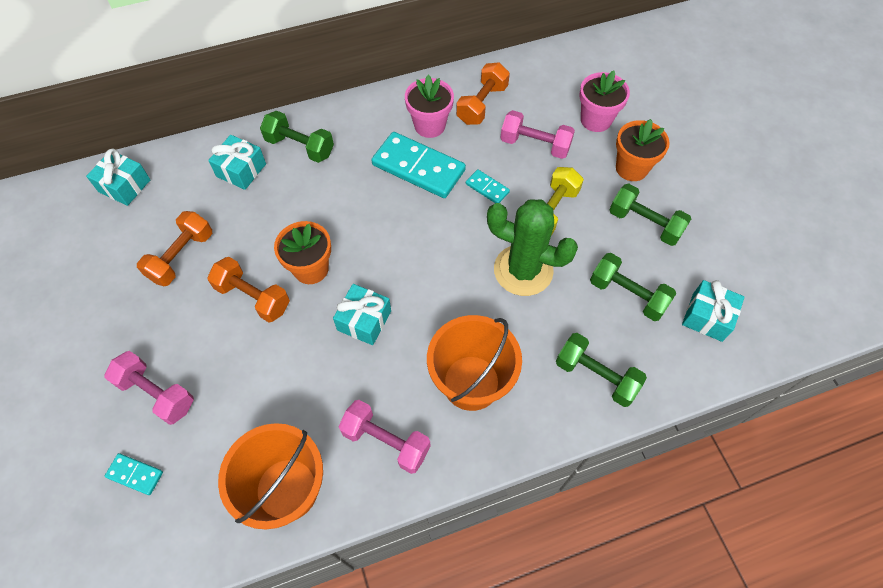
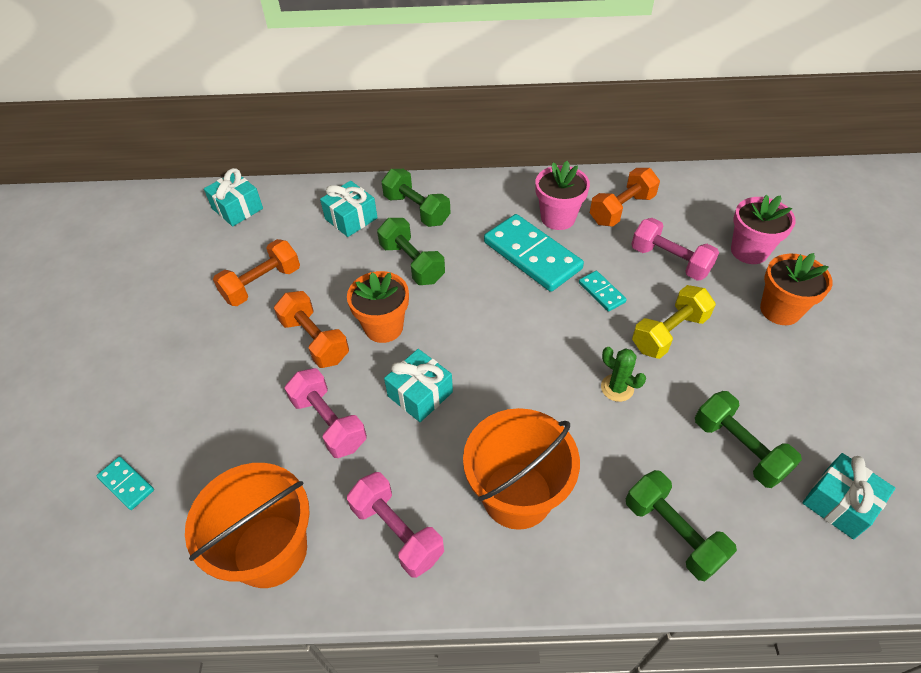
camera: 20 degrees right, 10 degrees down
(157, 393) = (182, 408): pink dumbbell -> pink dumbbell (329, 422)
(523, 270) = (617, 388): green cactus -> green cactus, size x0.46
(644, 224) = (781, 374): green dumbbell -> green dumbbell (412, 263)

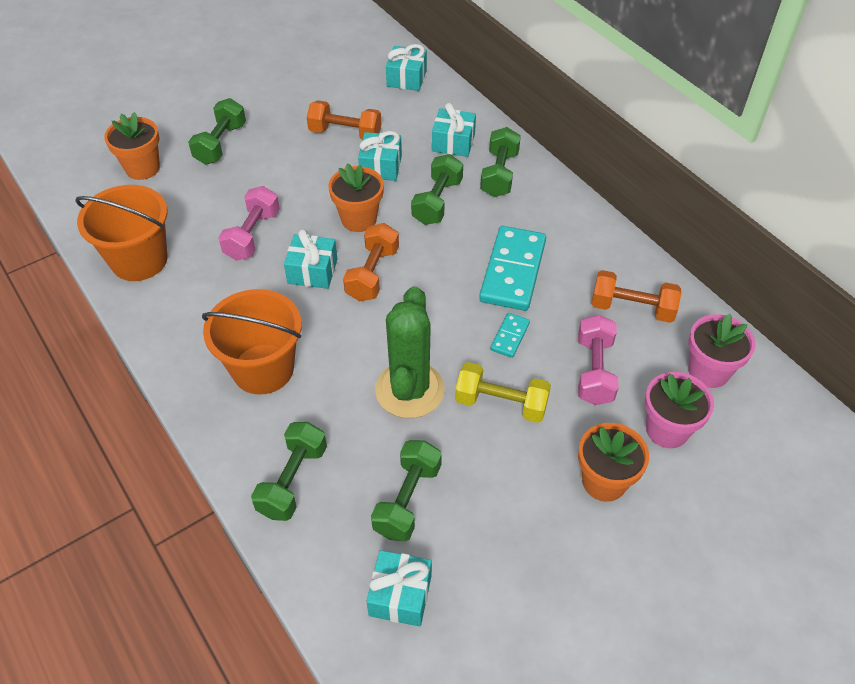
camera: 55 degrees right, 0 degrees up
(126, 484) = (142, 168): turquoise domino -> orange flower pot
(168, 391) = (221, 144): none -> green dumbbell
(315, 340) = (317, 189): orange dumbbell -> orange dumbbell (372, 274)
(331, 280) = (381, 166): none -> turquoise gift
(397, 532) = (191, 316): pink dumbbell -> none
(558, 218) = (576, 268): pink flower pot -> pink flower pot (708, 371)
(617, 388) = (409, 390): green cactus -> green cactus, size x2.16

